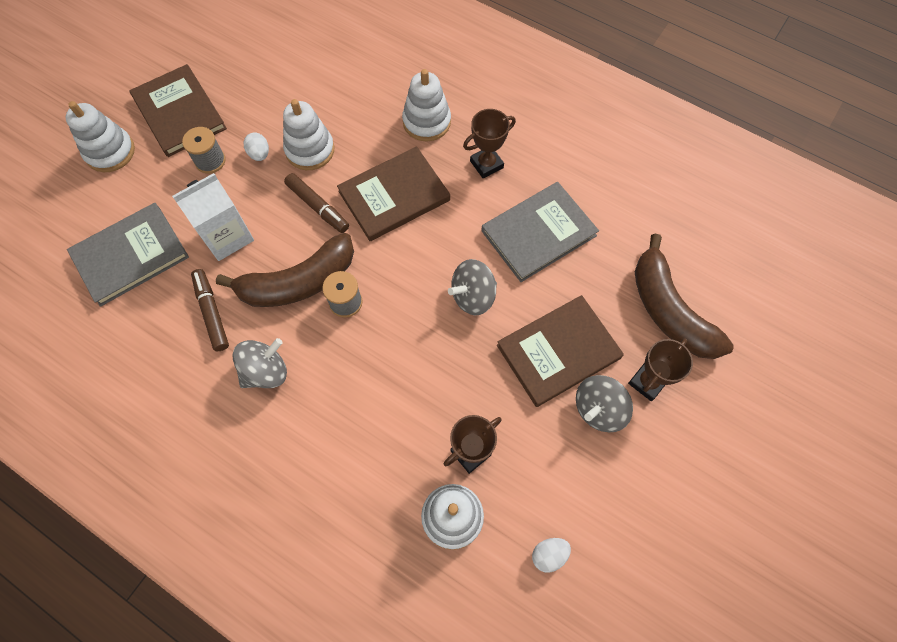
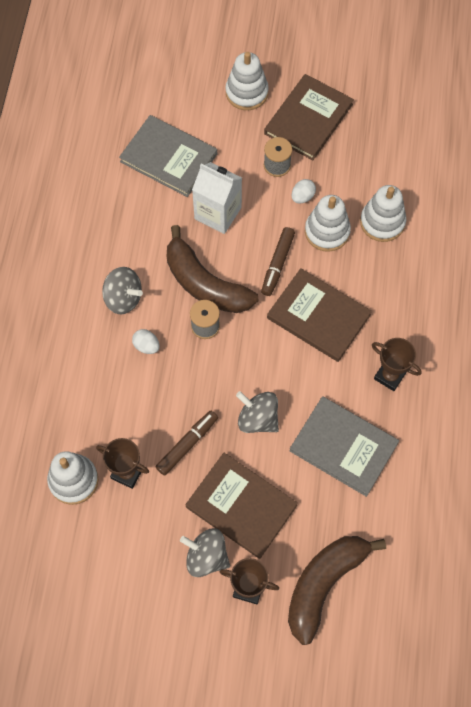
camera: 65 degrees right, 0 degrees up
(212, 312) = (151, 237): brown marker -> brown marker (187, 444)
(426, 122) = (406, 308): white stacking toy -> white stacking toy (382, 222)
(549, 555) = (75, 562): white egg -> white egg (146, 346)

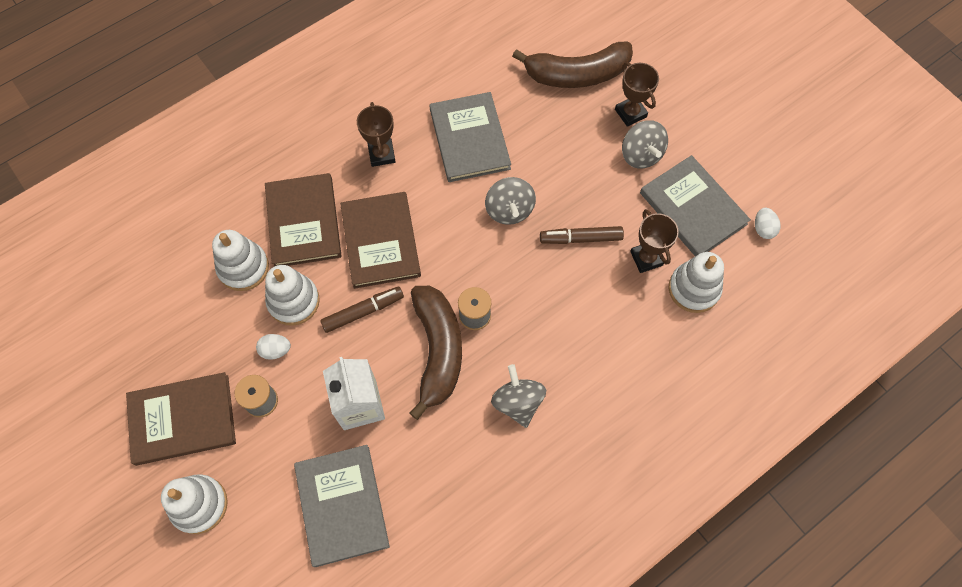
camera: 135 degrees left, 0 degrees up
(127, 546) = (693, 208): none -> grey book
(146, 346) = (538, 342): white egg -> white egg (763, 229)
(241, 506) = (583, 164): brown book -> brown book (303, 222)

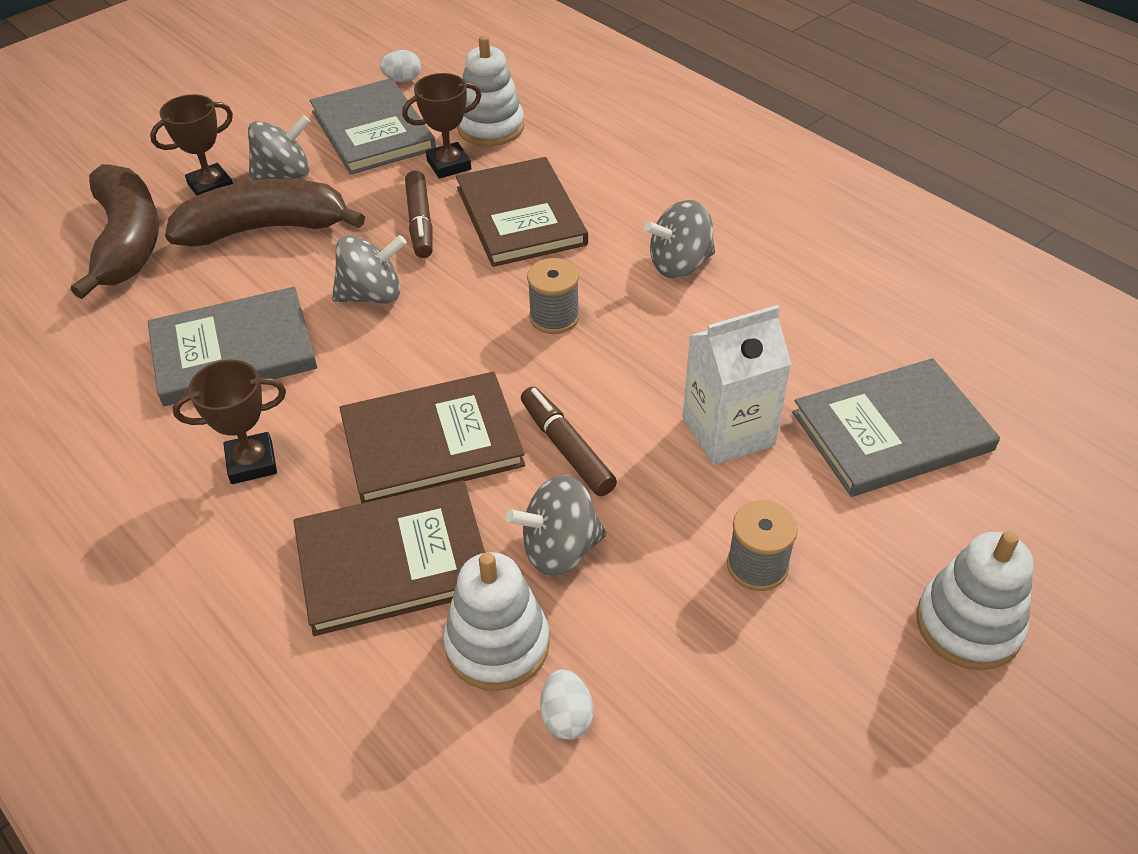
camera: 95 degrees left, 20 degrees down
(182, 419) = (827, 687): brown book -> brown book (520, 216)
(276, 350) = (659, 560): white egg -> white egg (566, 717)
(293, 301) = (559, 549): white stacking toy -> grey spinning top
(438, 350) = (618, 351): brown banana -> brown banana (265, 229)
(693, 208) = (373, 130): grey book -> grey book turned 75 degrees counterclockwise

